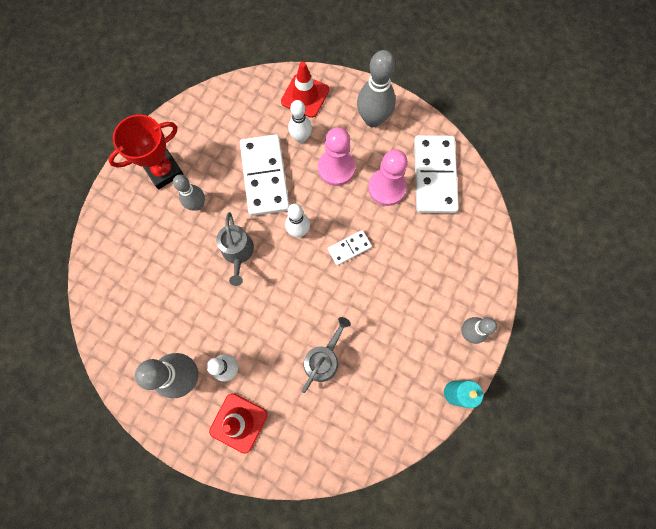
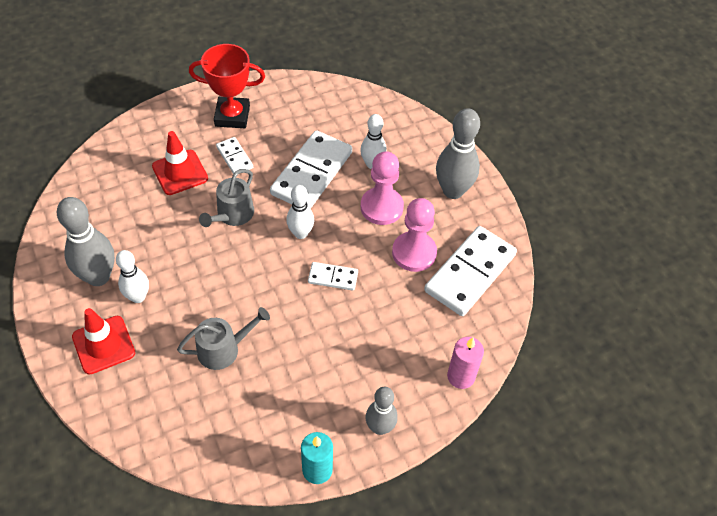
camera: 35 degrees right, 20 degrees down
(197, 205) = (234, 157): grey bowling pin -> white domino
(305, 96) = (406, 135): red traffic cone -> red traffic cone (180, 172)
(488, 256) = (461, 376): none -> pink candle

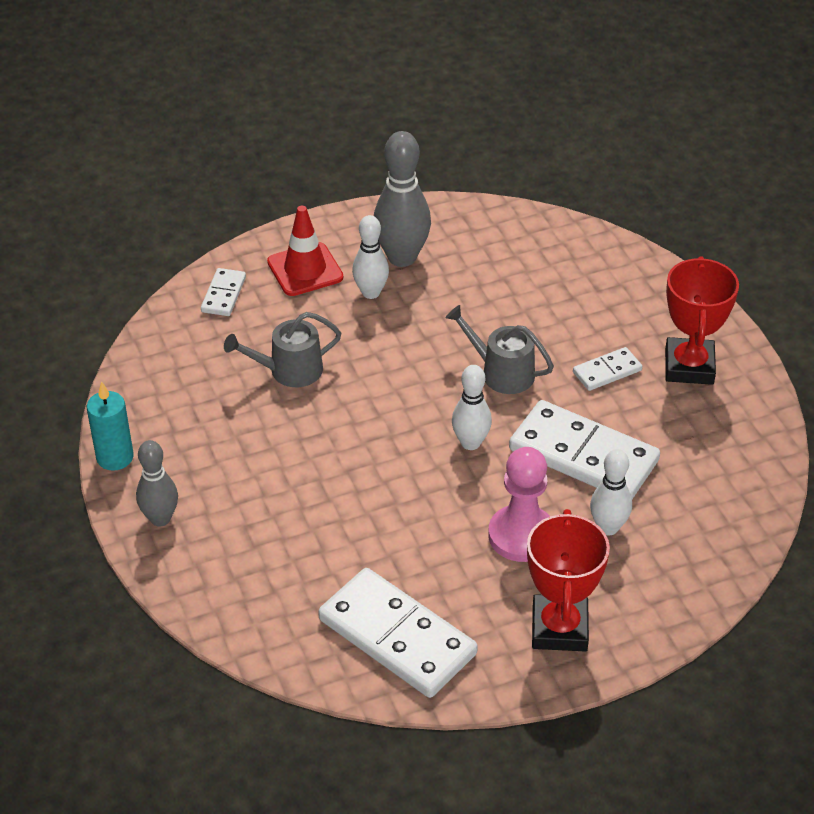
camera: 95 degrees right, 10 degrees down
(180, 172) = (574, 318): red traffic cone -> none
(223, 349) = (289, 370): grey watering can -> grey watering can turned 90 degrees clockwise
(333, 277) = (394, 476): white domino -> white domino (224, 294)
(414, 253) = (435, 570): pink pawn -> none
(453, 191) = (559, 628): grey bowling pin -> red trophy
(461, 376) = (222, 610): pink candle -> none

